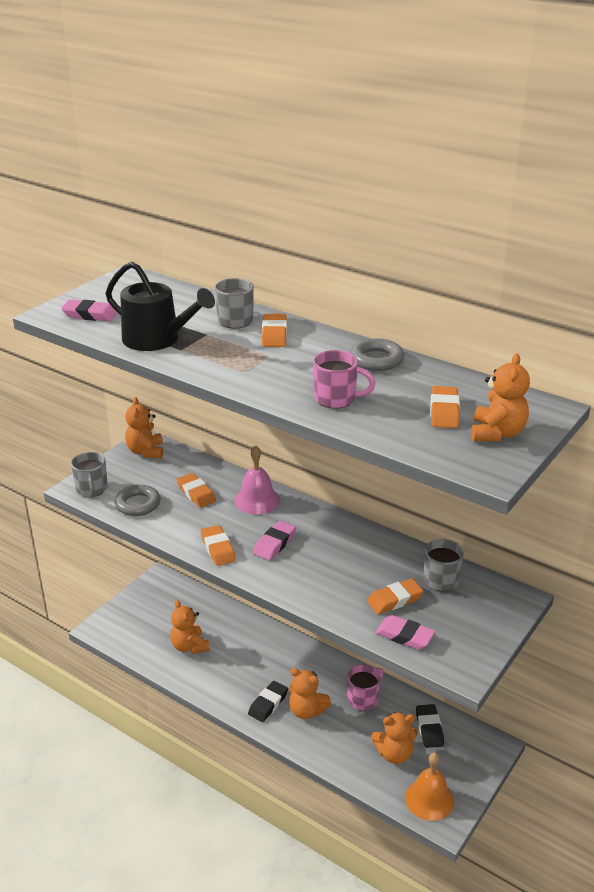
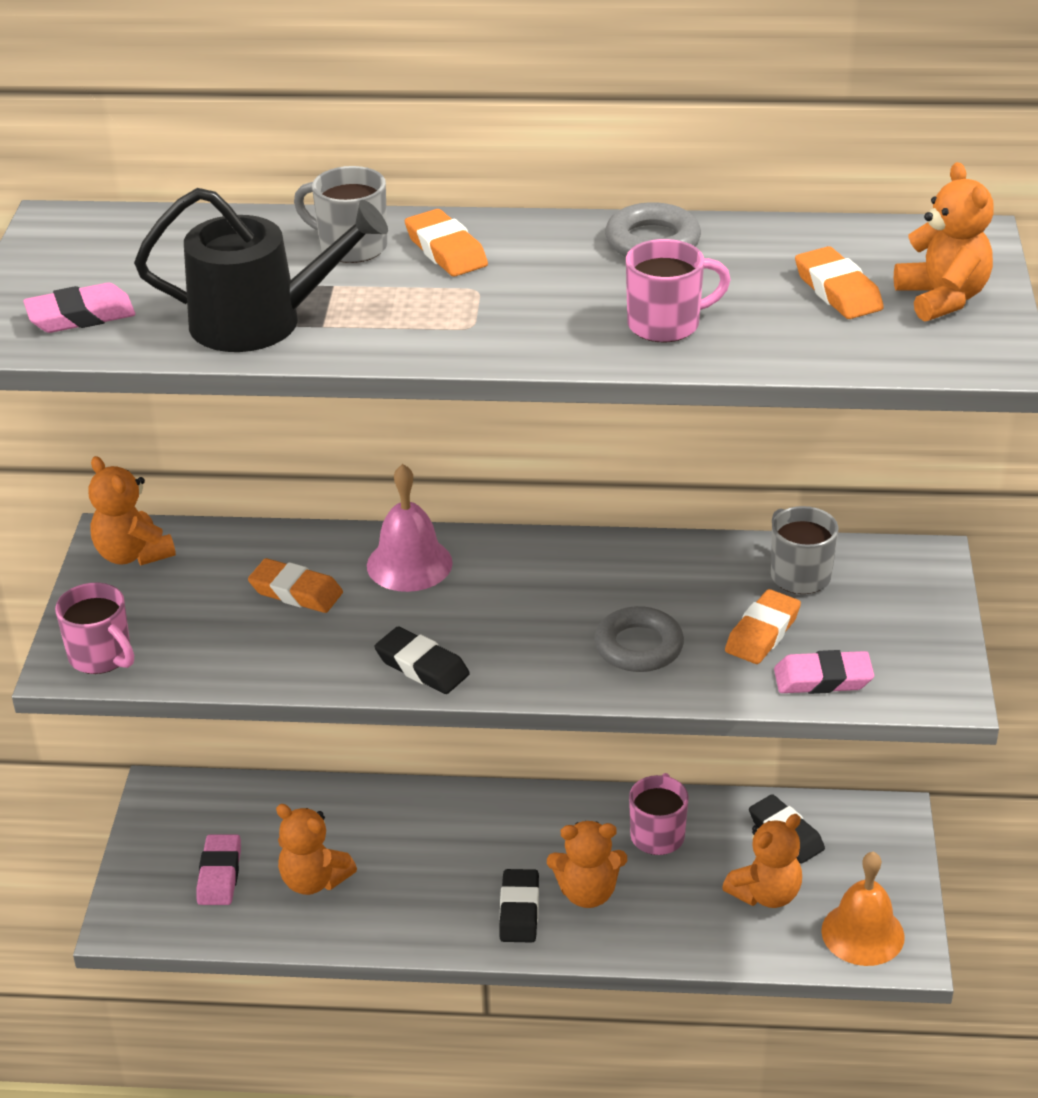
camera: 30 degrees left, 5 degrees up
(92, 490) = (101, 657): grey mug -> pink mug
(138, 504) = (212, 649): grey ring -> grey ring (639, 646)
(218, 548) = (422, 666): orange eraser -> black eraser
(274, 544) = (505, 622): pink eraser -> pink eraser (219, 874)

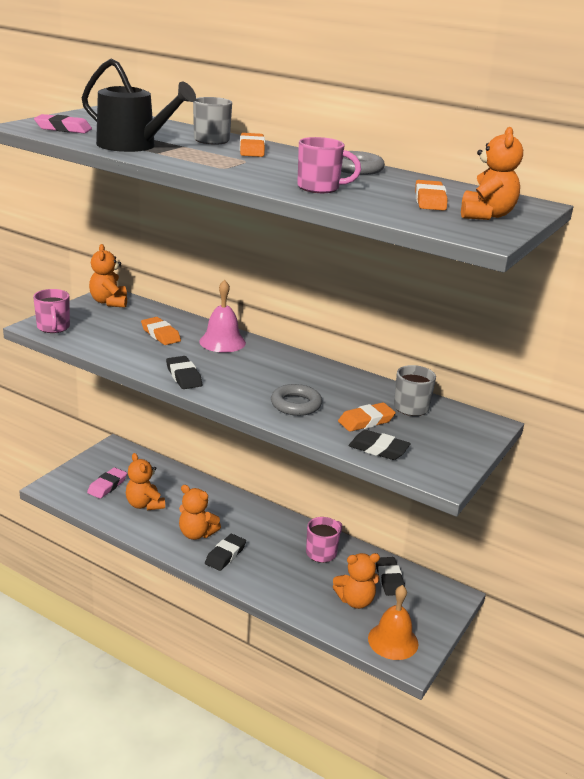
camera: 25 degrees right, 10 degrees down
(587, 893) = (265, 562): orange teddy bear -> orange teddy bear (196, 534)
(823, 679) = (378, 449): pink eraser -> black eraser

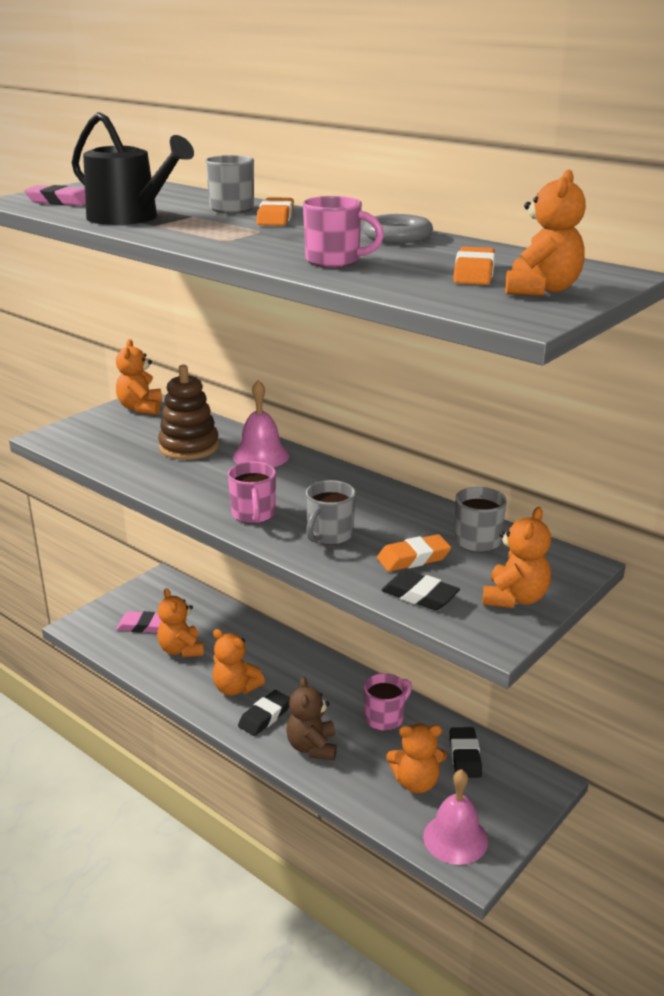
camera: 10 degrees right, 0 degrees up
(53, 328) = (66, 439): pink mug -> pink mug (253, 515)
(107, 486) = (143, 626): pink eraser -> pink eraser turned 60 degrees clockwise
(160, 334) = (189, 447): orange eraser -> brown stacking toy
(184, 376) = (201, 498): black eraser -> none
(268, 577) = (312, 747): none -> brown teddy bear
(296, 404) = (329, 535): grey ring -> grey mug
(393, 641) = (455, 838): orange bell -> pink bell
(450, 450) = (515, 598): none -> orange teddy bear

